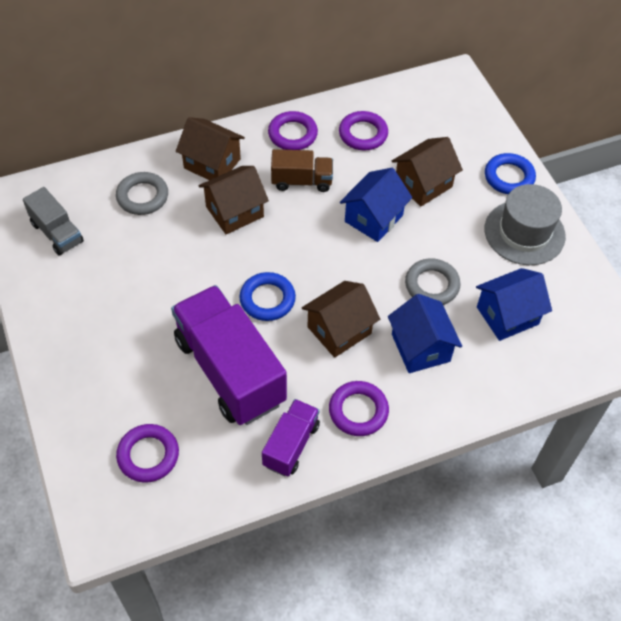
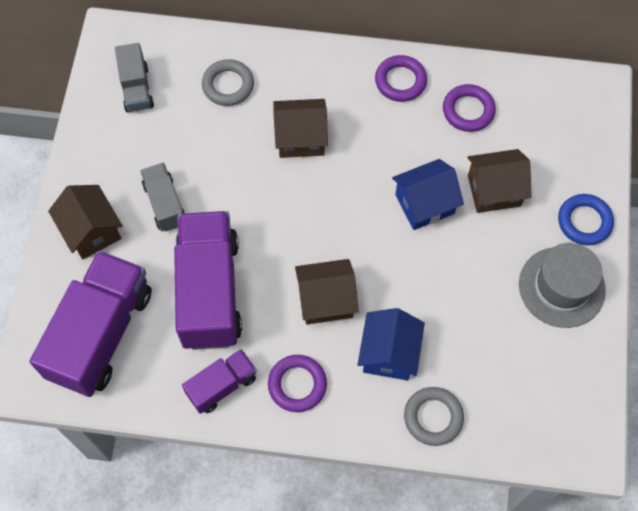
camera: 30 degrees right, 10 degrees up
(143, 316) = (165, 204): none -> grey truck
(148, 455) = (101, 334): purple ring -> purple truck
(212, 163) = (308, 79): brown house -> brown house (91, 231)
(267, 299) = (280, 239): blue ring -> none
(301, 181) = (380, 135): brown truck -> none
(432, 285) = (437, 297): grey ring -> grey ring (433, 417)
(507, 315) = (490, 362): blue house -> none

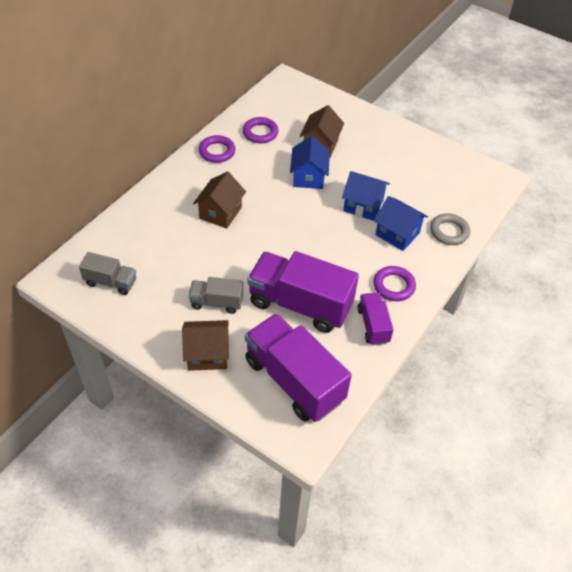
camera: 65 degrees left, 15 degrees down
(228, 85) = (151, 232): grey ring -> none
(326, 300) = (344, 248): brown house -> none
(414, 291) = (363, 206): none -> blue house
(561, 287) = (398, 145): grey hat -> none
(584, 221) = (364, 120): blue ring -> none

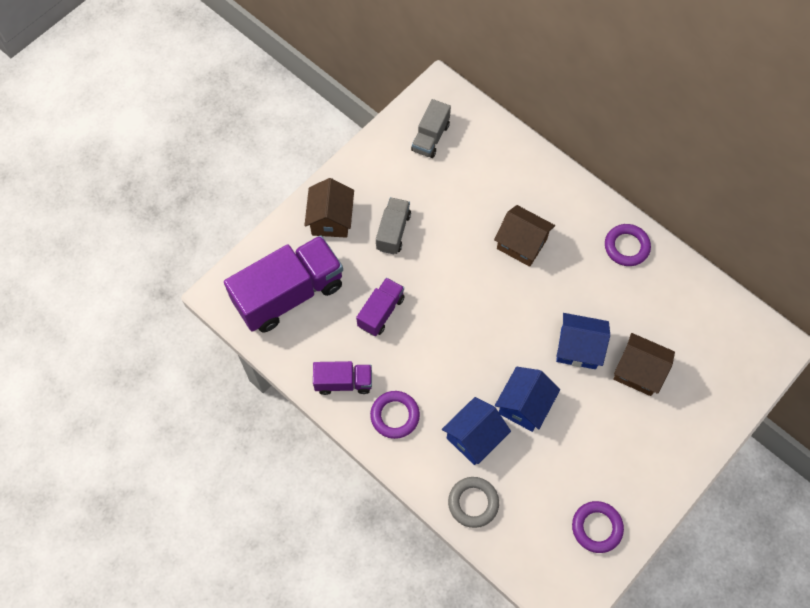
camera: 100 degrees right, 15 degrees up
(260, 133) = (662, 300): purple ring -> purple ring (596, 527)
(300, 304) = (381, 312): purple truck -> purple truck, size x0.51

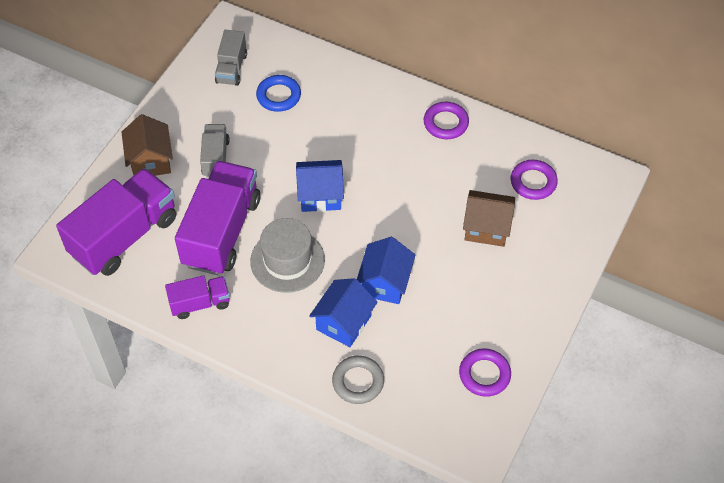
camera: 15 degrees left, 10 degrees down
(381, 312) = (222, 232): purple truck -> purple truck, size x1.95
(395, 416) = (259, 322): purple ring -> purple ring (533, 182)
(436, 358) = (287, 260): none -> grey hat
(469, 178) = (278, 96): none -> blue ring
(521, 244) = (345, 142): brown house -> none
(578, 348) = (423, 221): blue house -> blue house (320, 195)

